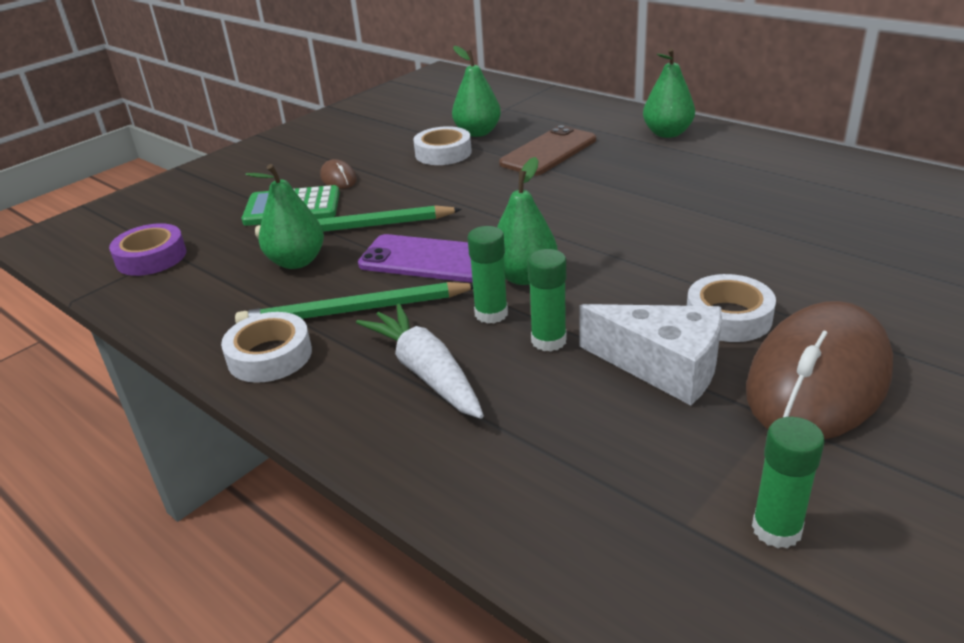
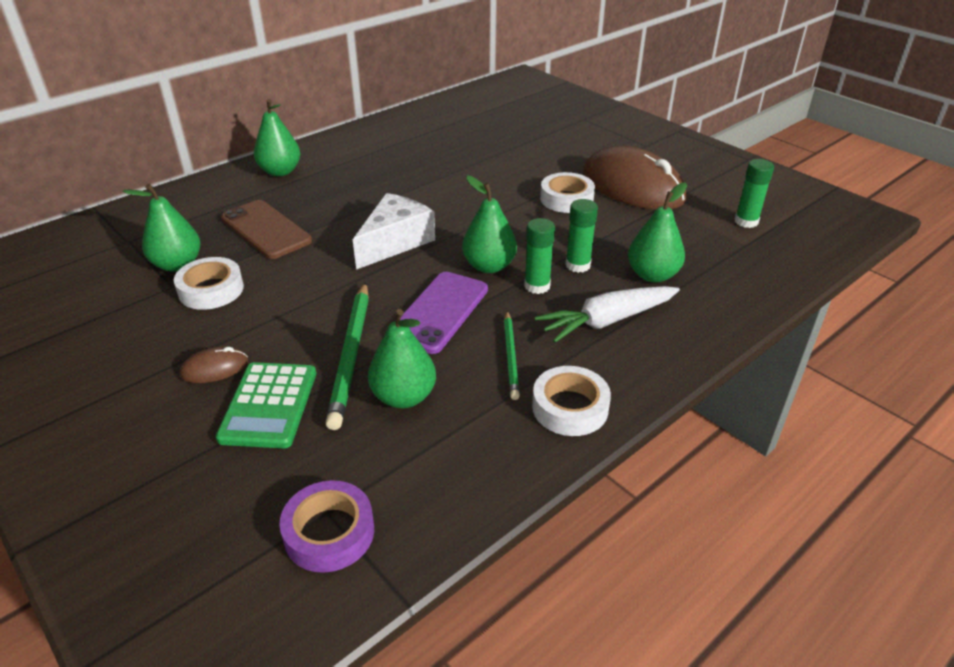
camera: 85 degrees left, 5 degrees up
(354, 311) = (511, 356): green pencil -> green pencil, size x0.60
(545, 409) = (652, 275): none -> green pear
(663, 366) = (614, 228): white cheese -> white cheese (395, 242)

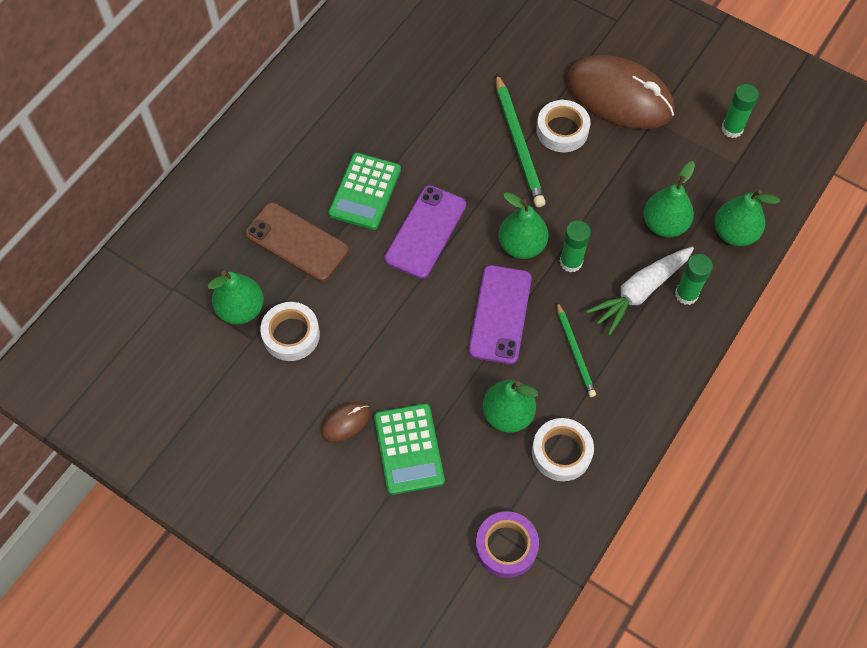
camera: 15 degrees left, 25 degrees up
(280, 171) = (263, 147): green pear -> green pear (734, 233)
(351, 355) = (448, 381): green pencil -> green pencil (519, 143)
(353, 209) = (365, 192): none -> green calculator
(395, 242) = (425, 232): white cheese -> purple phone
(570, 408) = (635, 394): white tape -> white tape (561, 452)
(578, 265) = (598, 226): green glue stick -> green glue stick (686, 294)

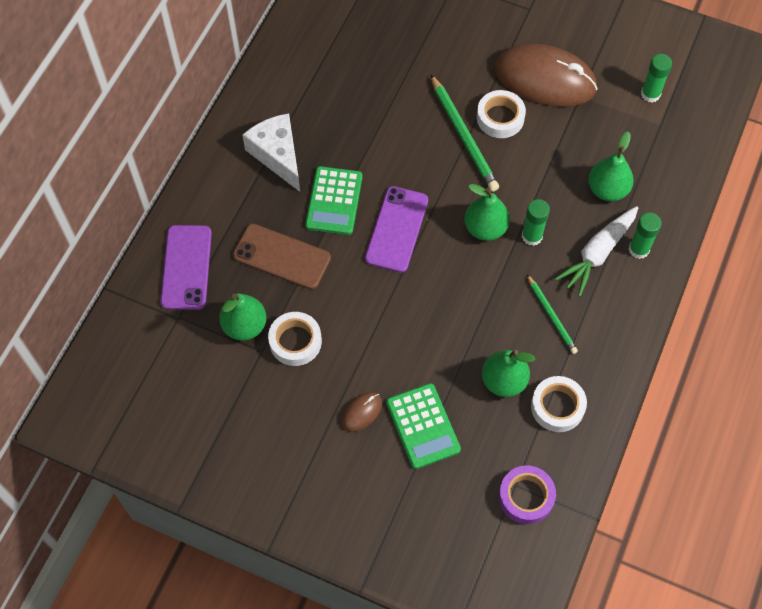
camera: 10 degrees left, 0 degrees up
(316, 135) = (277, 155): none -> white cheese
(500, 314) = (479, 293): purple phone -> purple phone (186, 267)
(734, 233) = (670, 188): green pear -> none

